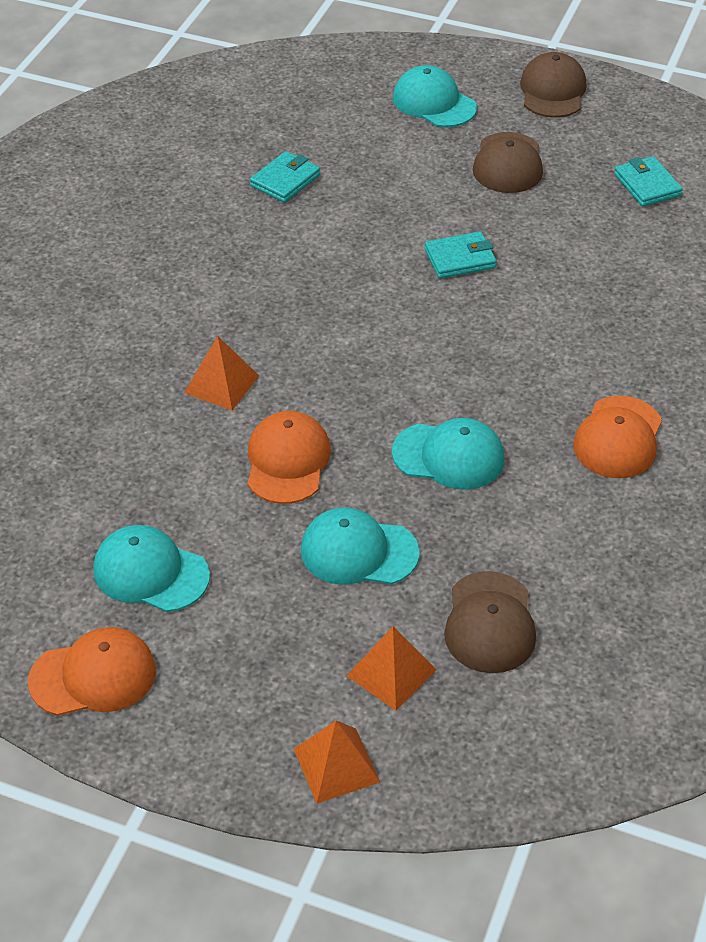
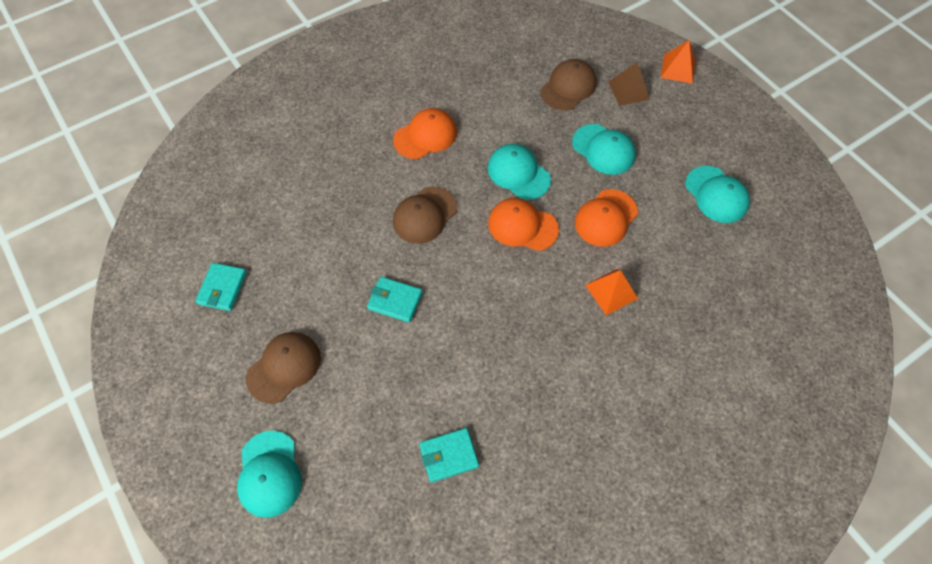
camera: 145 degrees left, 15 degrees up
(93, 676) = (770, 158): orange cap -> orange cap (522, 226)
(391, 672) = (628, 90): orange pyramid -> brown pyramid
(552, 91) = (175, 425): brown cap -> brown cap (424, 215)

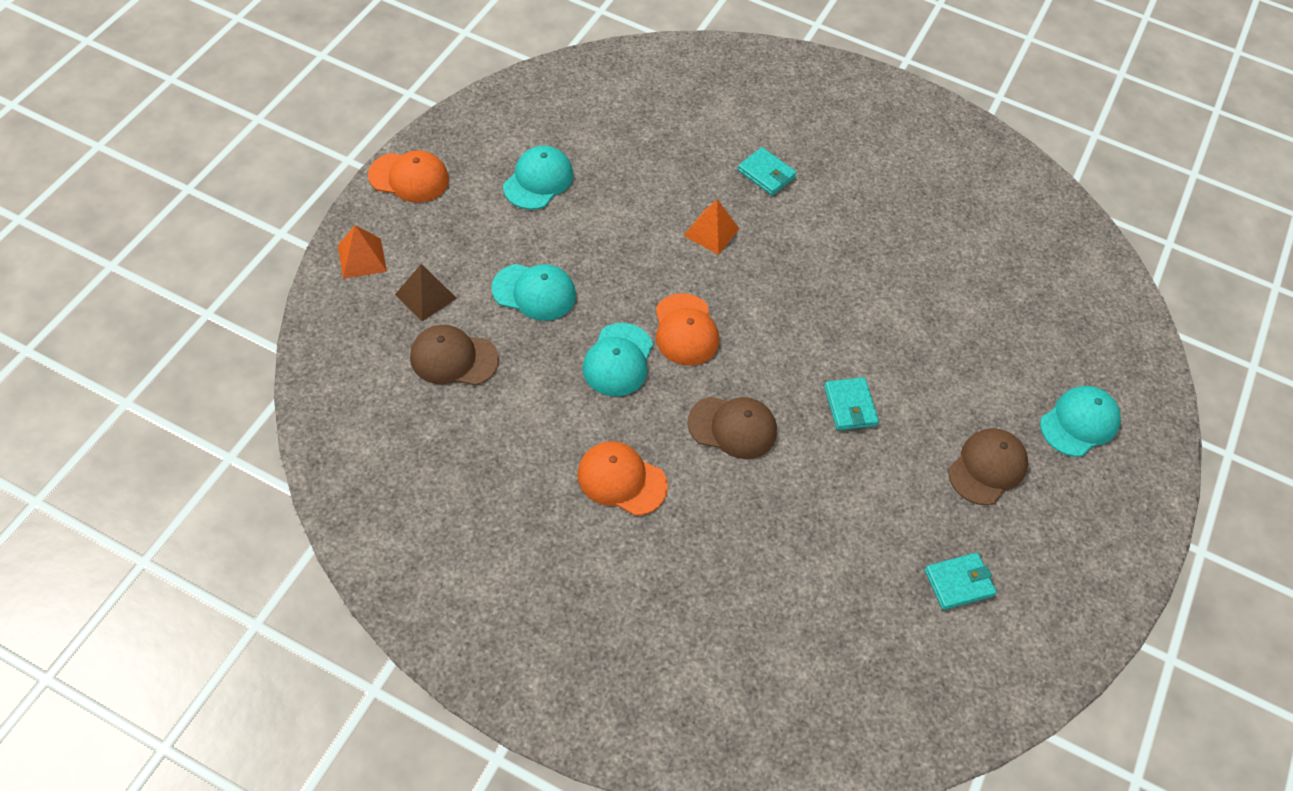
camera: 125 degrees left, 5 degrees down
(284, 367) = (987, 468): brown cap -> brown cap turned 120 degrees clockwise
(448, 455) = (955, 295): turquoise wallet -> turquoise wallet (766, 174)
(603, 149) = (534, 292): turquoise cap -> turquoise cap turned 90 degrees clockwise
(606, 218) = (627, 262): orange cap -> orange cap (409, 177)

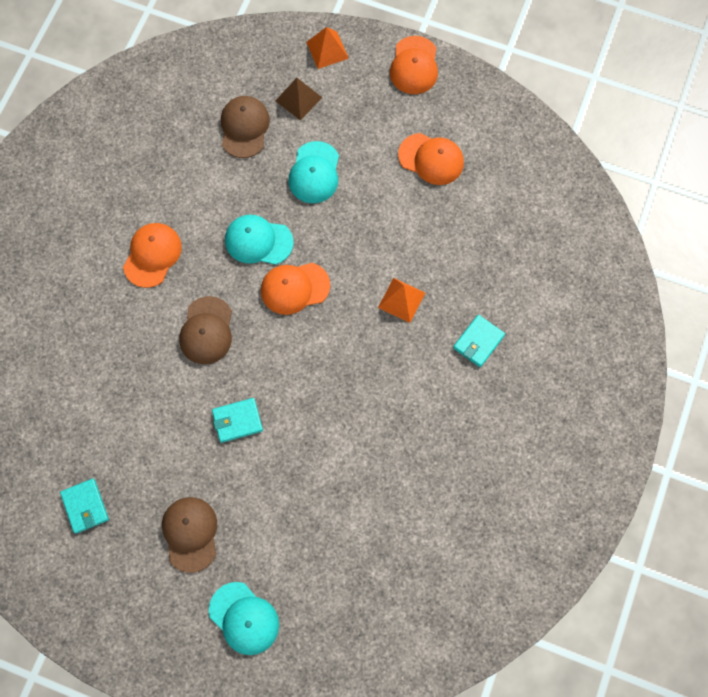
camera: 90 degrees right, 15 degrees up
(538, 180) = (431, 159): turquoise cap -> orange cap
(987, 468) = (190, 534): brown cap -> brown cap turned 135 degrees counterclockwise

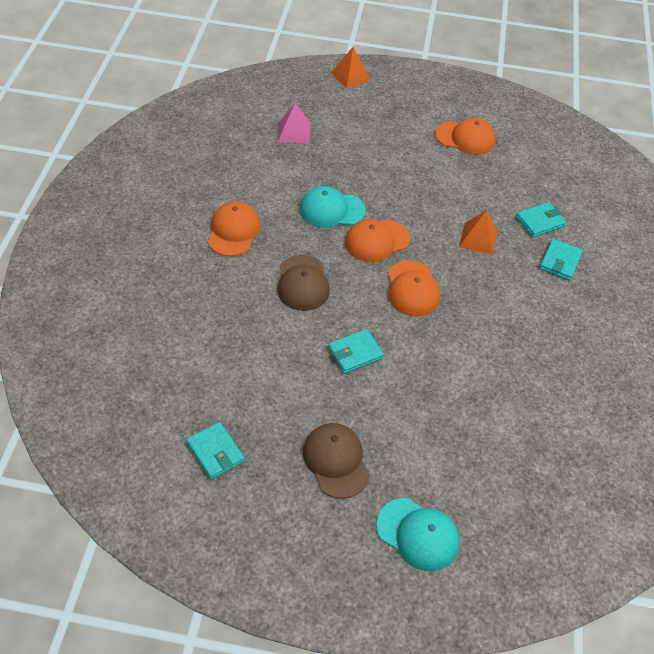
camera: 15 degrees left, 20 degrees down
(244, 127) = (294, 132): brown cap -> pink pyramid
(298, 99) = (336, 109): brown pyramid -> none
(314, 173) = (367, 157): turquoise cap -> none
(414, 65) = (427, 80): orange cap -> orange cap (412, 289)
(475, 287) = (540, 222): none -> turquoise wallet

